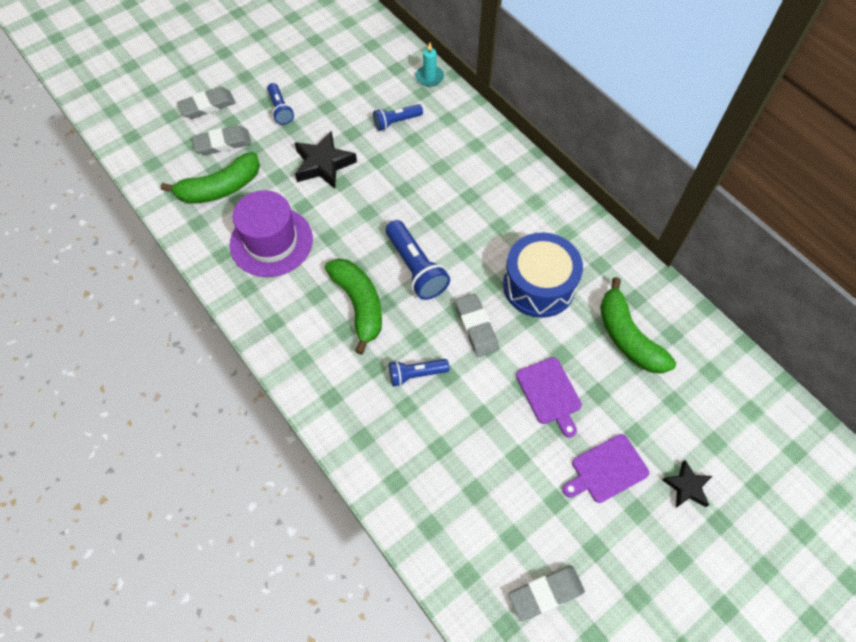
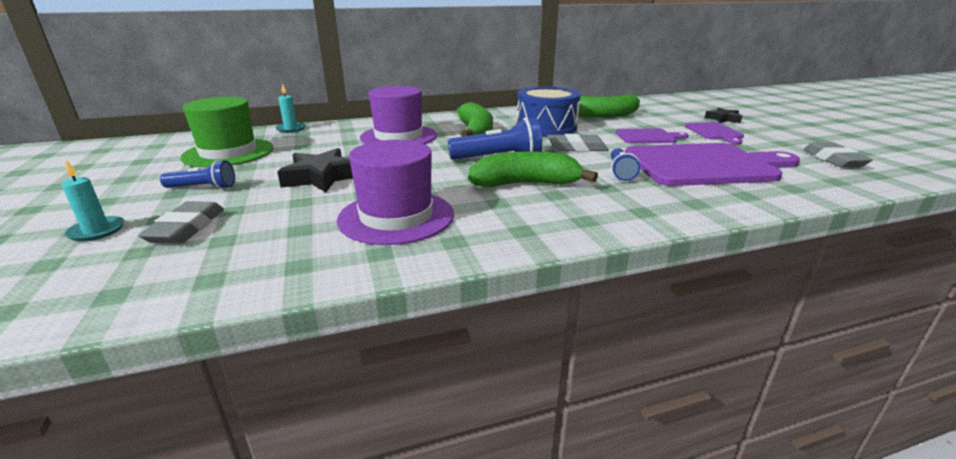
camera: 70 degrees left, 35 degrees down
(207, 106) = (97, 231): grey eraser -> turquoise candle
(220, 188) = (262, 239): green banana -> green banana (476, 131)
(351, 76) = (228, 153): none -> green hat
(396, 122) = (320, 144): blue flashlight -> none
(444, 168) = (398, 136): none -> purple hat
(467, 450) = (704, 165): none -> purple cutting board

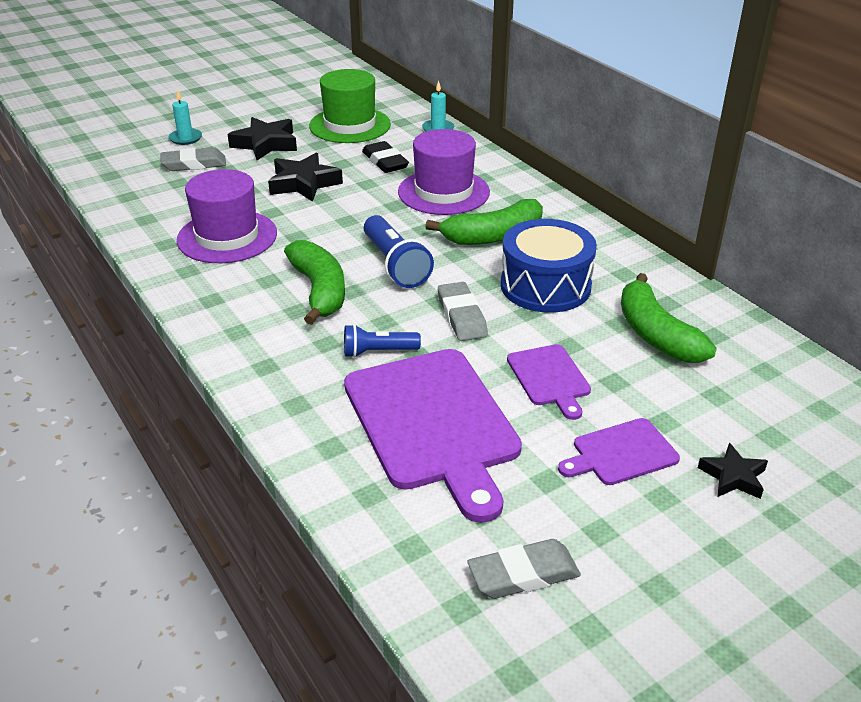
camera: 75 degrees right, 10 degrees up
(203, 188) = (265, 144): blue flashlight -> black star
(322, 147) = (385, 162): none -> black eraser

